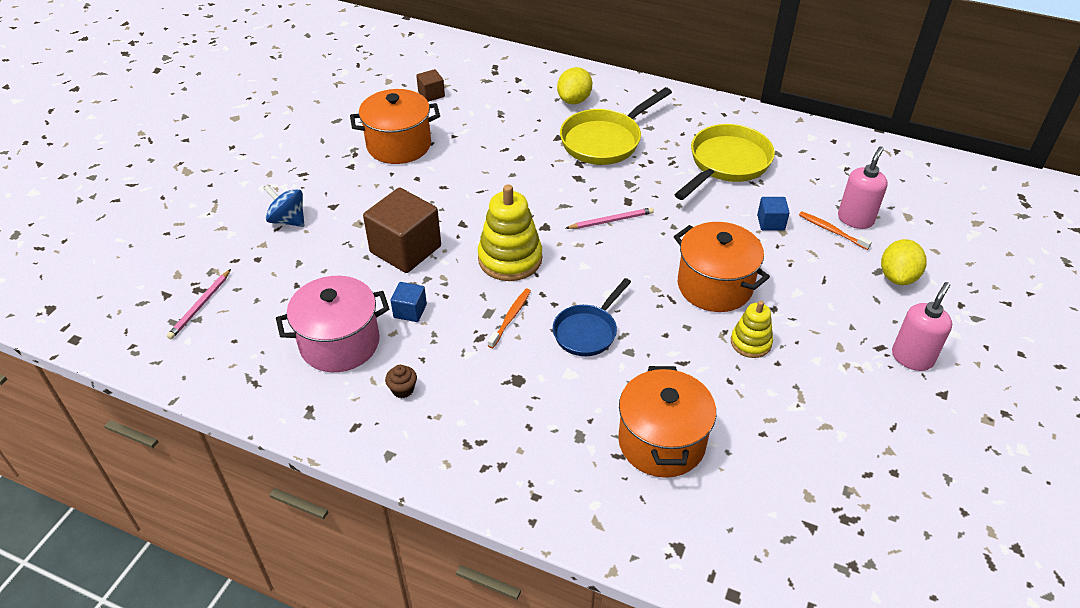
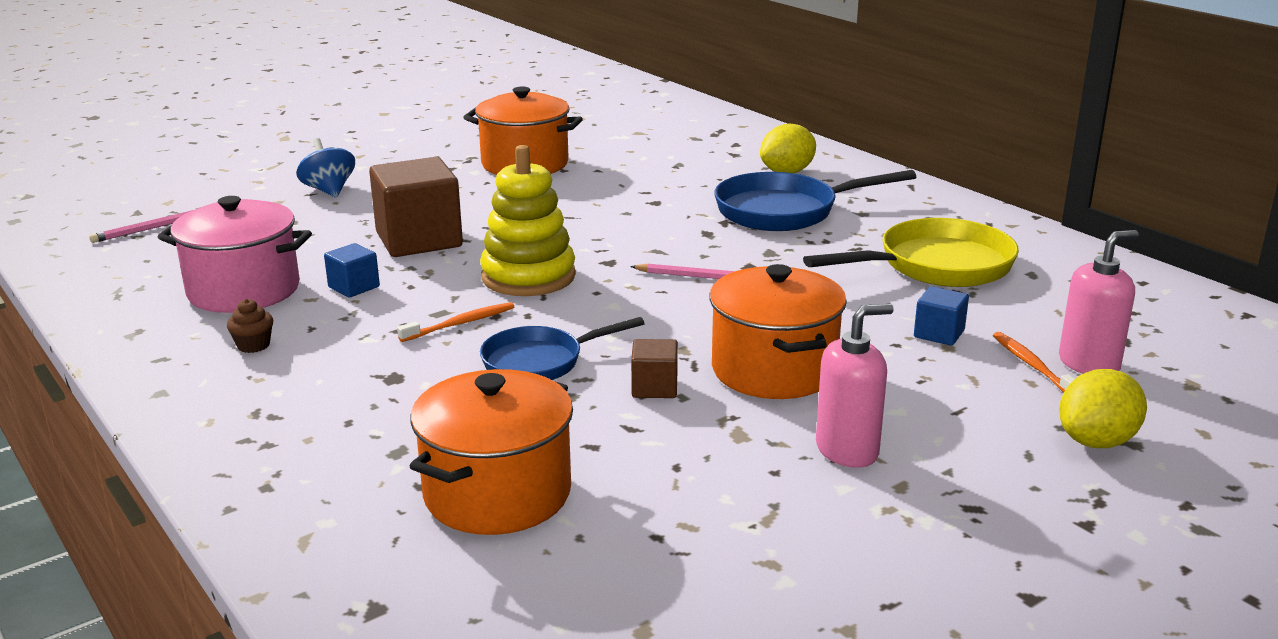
camera: 30 degrees right, 20 degrees down
(431, 94) = (615, 136): brown cube -> brown cube (654, 387)
(605, 141) = (785, 211): yellow pan -> blue pan
(751, 342) = (758, 439): yellow stacking toy -> none
(912, 357) = (1019, 536): pink soap dispenser -> pink soap dispenser (847, 450)

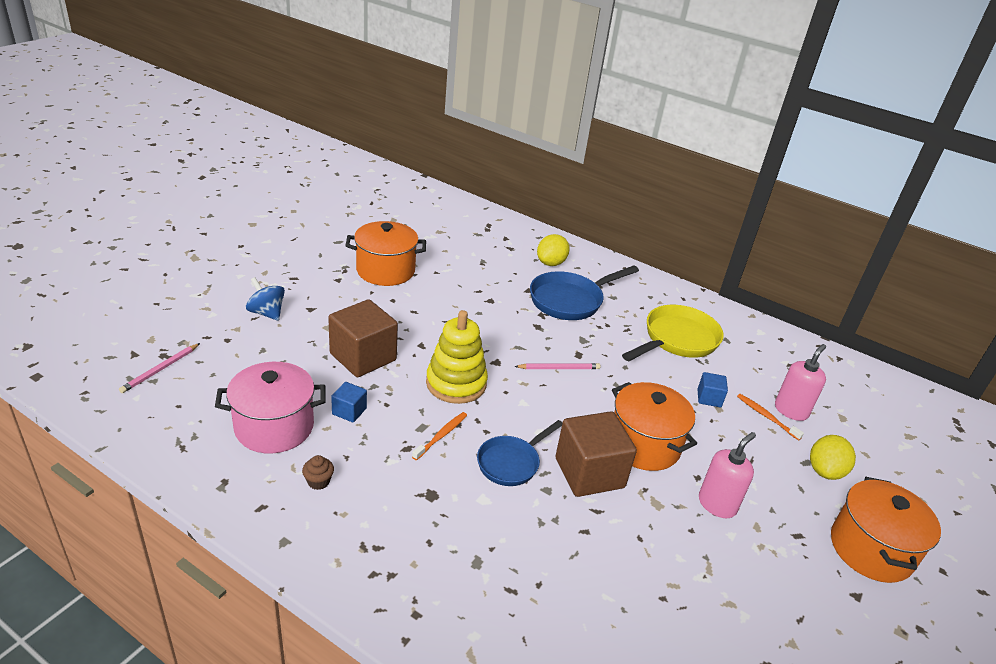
camera: 25 degrees left, 10 degrees up
(497, 494) = (558, 585): orange pot -> orange pot (870, 549)
(654, 387) = (589, 473): brown cube -> brown cube, size x2.09

